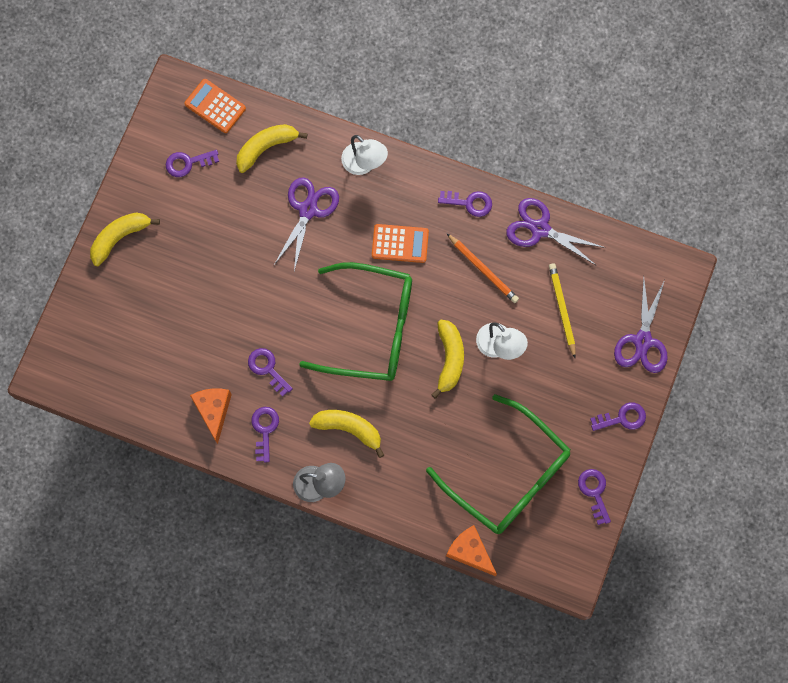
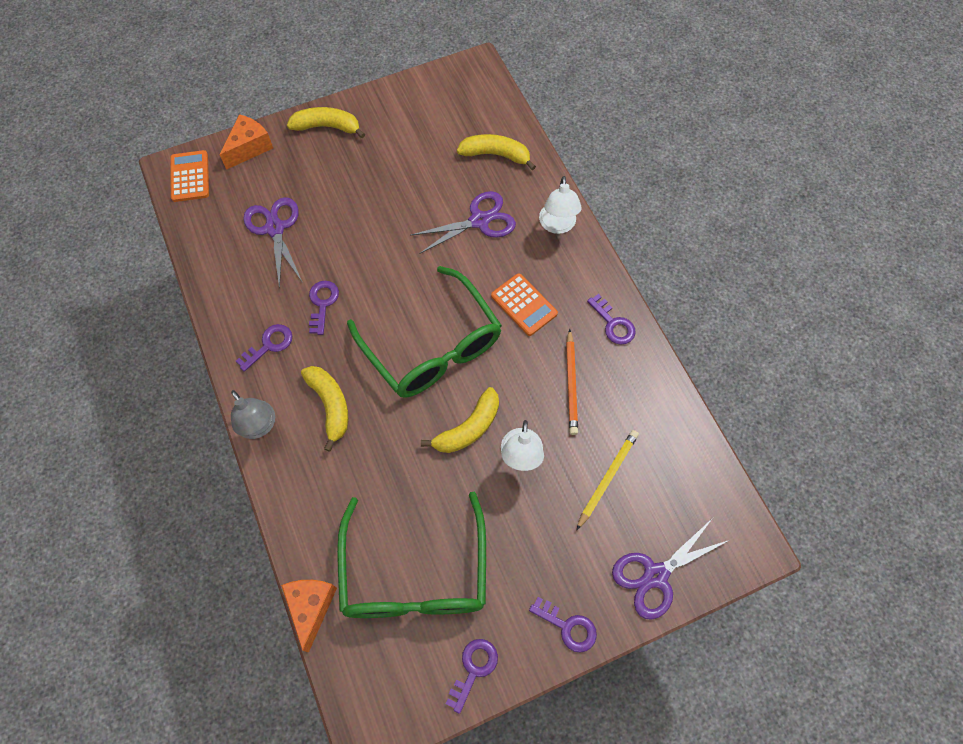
camera: 45 degrees right, 10 degrees down
(188, 163) = (429, 119): purple key -> none
(213, 411) = (250, 297): orange cheese -> orange cheese (249, 148)
(215, 106) = (490, 100): orange calculator -> orange calculator (190, 176)
(539, 229) = (653, 395): purple scissors -> purple scissors (275, 228)

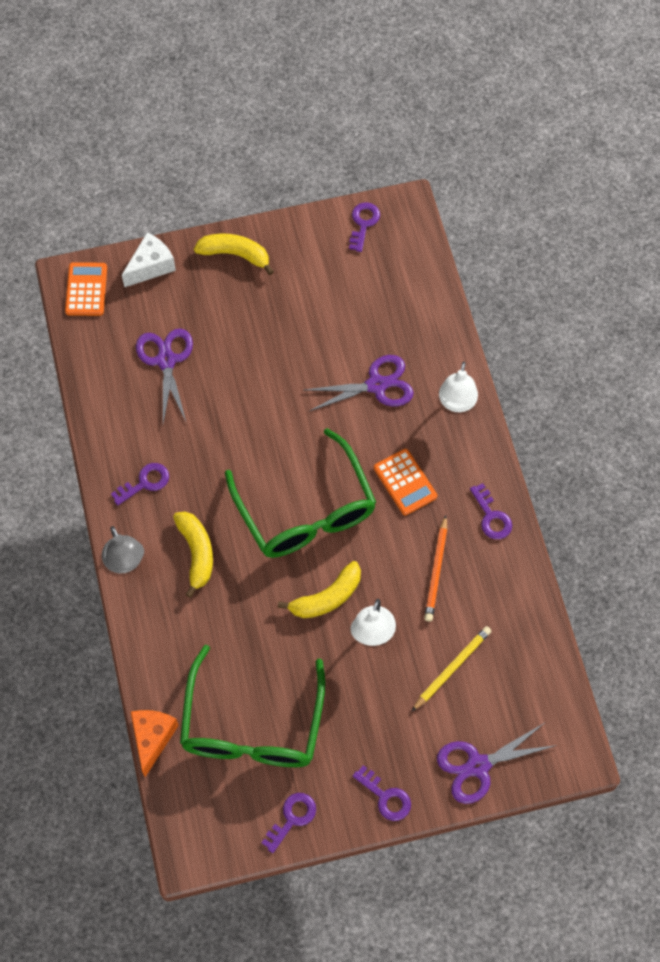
camera: 10 degrees right, 0 degrees up
(249, 148) = (151, 266): orange cheese -> white cheese
(322, 303) = (203, 448): purple key -> purple key (363, 223)
(496, 155) = (407, 314): yellow banana -> none

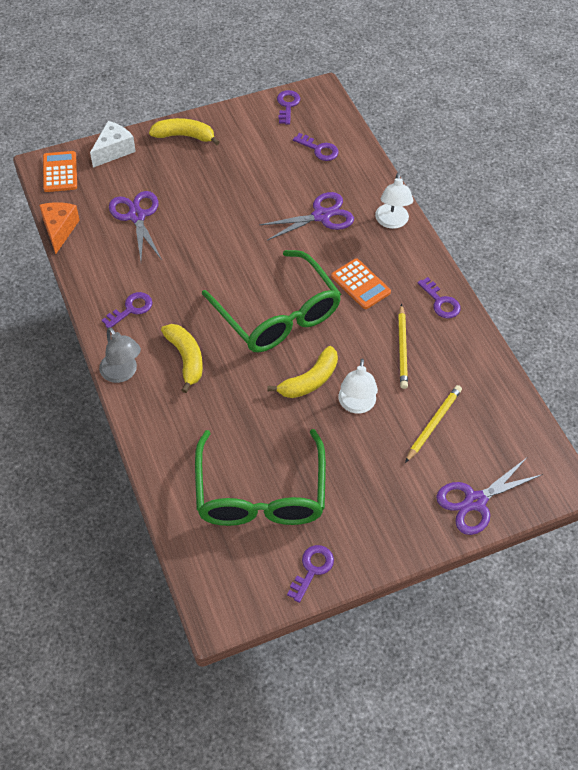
camera: 10 degrees left, 10 degrees down
(152, 738) = (168, 516): orange cheese -> orange cheese (59, 230)
(386, 797) = (396, 539): purple key -> purple key (319, 149)
(436, 571) = (402, 349): orange pencil -> yellow pencil

